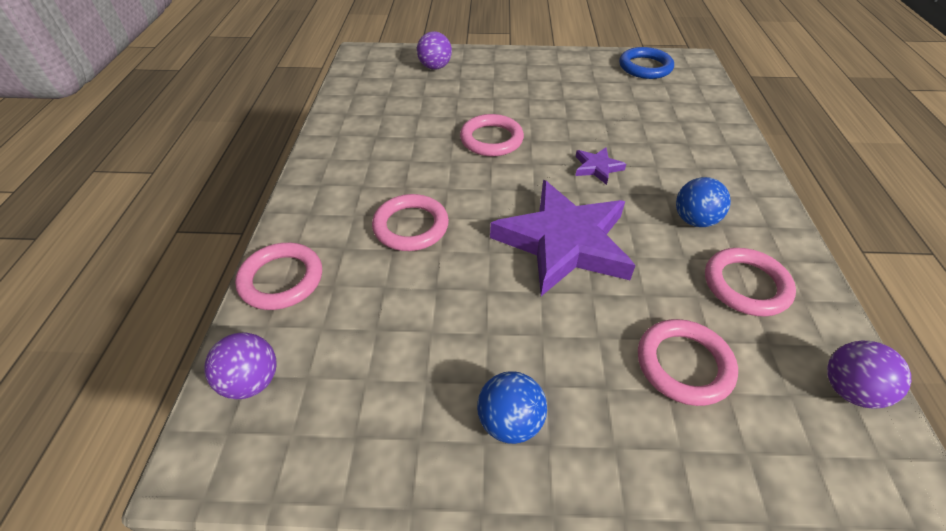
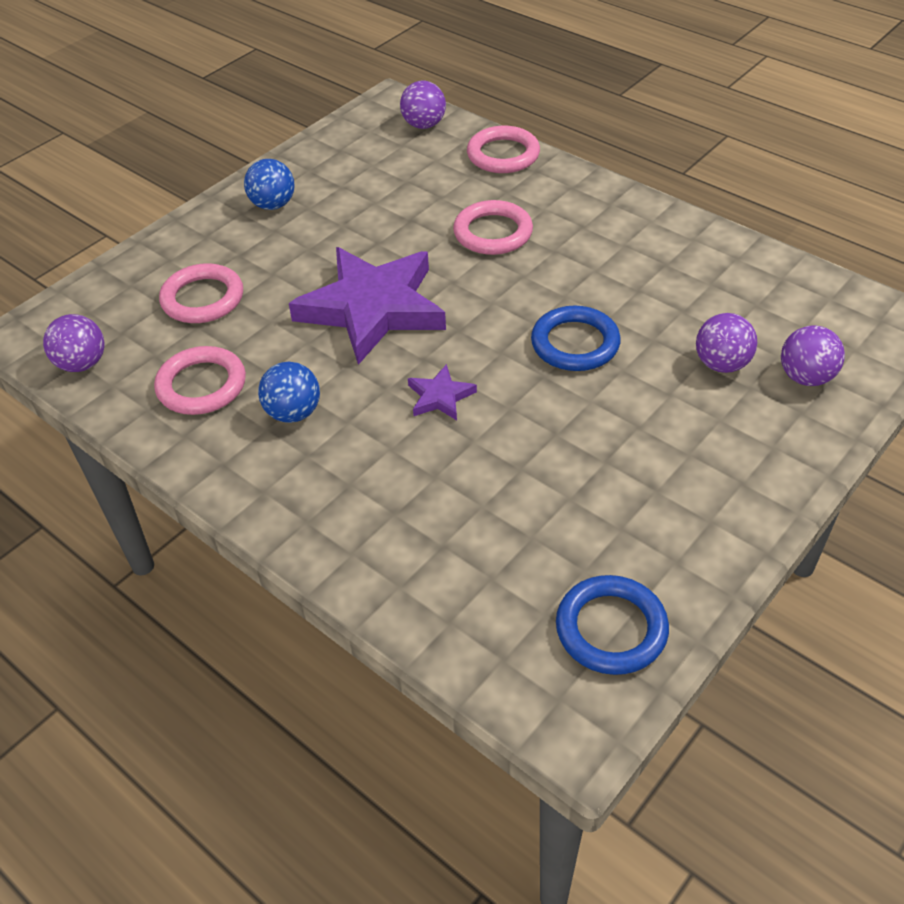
camera: 130 degrees right, 0 degrees up
(452, 90) = (721, 364): none -> purple ball
(491, 139) = (575, 343): pink ring -> blue ring

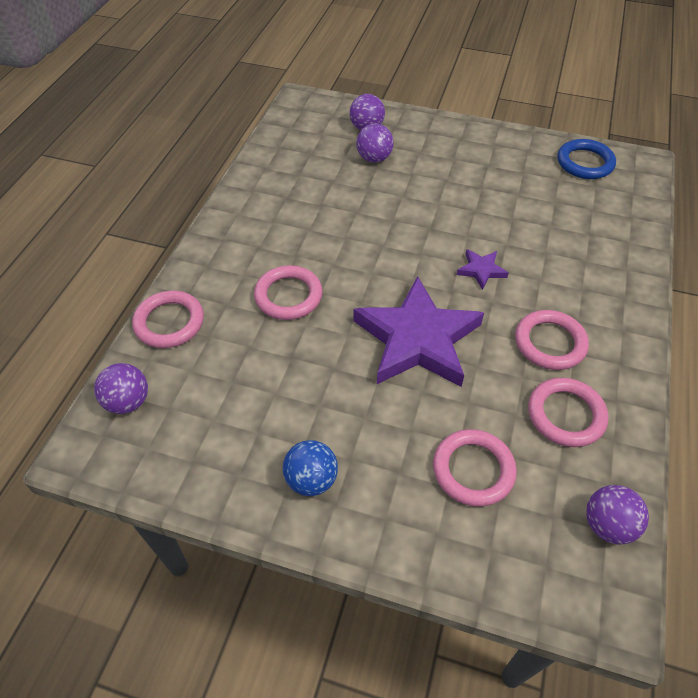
camera: 115 degrees left, 5 degrees up
(293, 413) = (550, 343): blue ball -> pink ring
(575, 343) = (392, 221): blue ring -> none

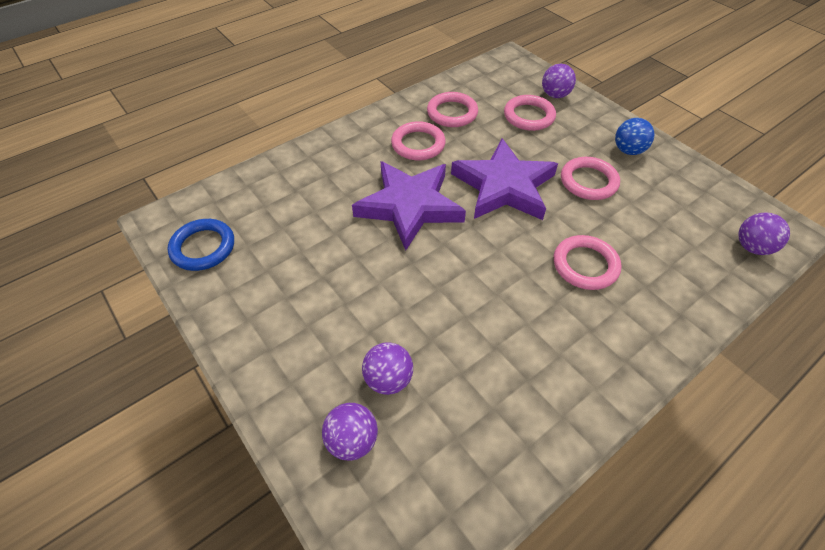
camera: 145 degrees left, 0 degrees up
(169, 322) = (706, 295): pink ring -> pink ring (588, 181)
(481, 270) = (410, 206): purple star -> purple star, size x2.39
(607, 525) = (481, 75): purple ball -> purple ball (555, 95)

